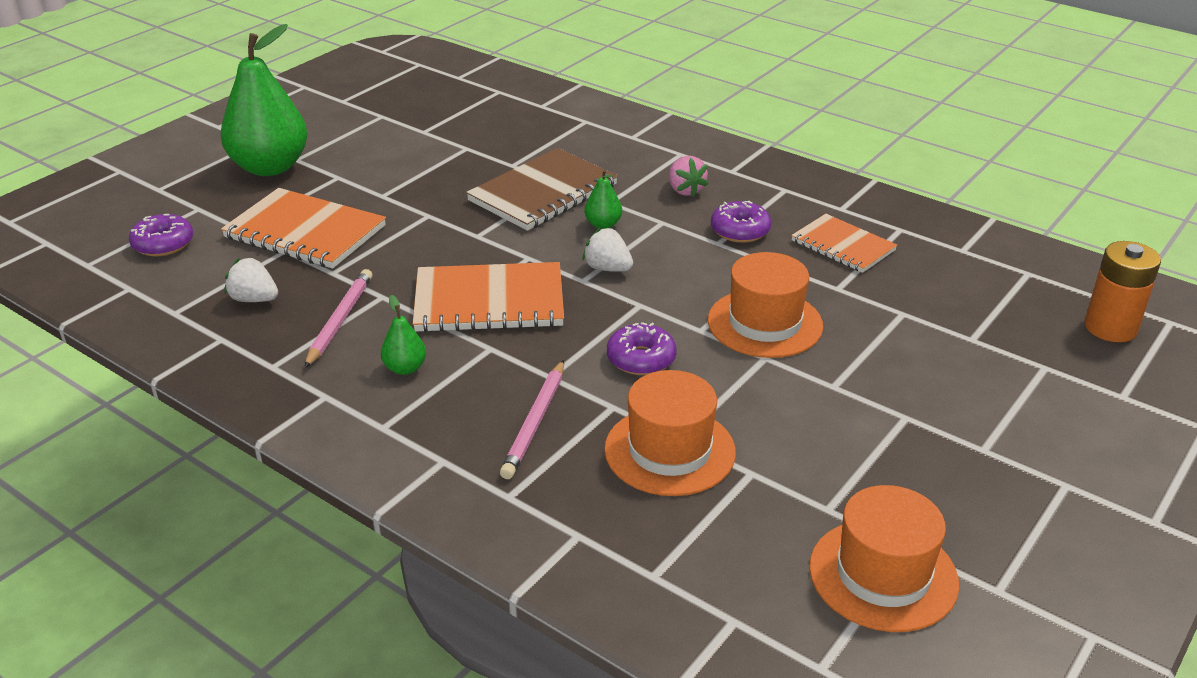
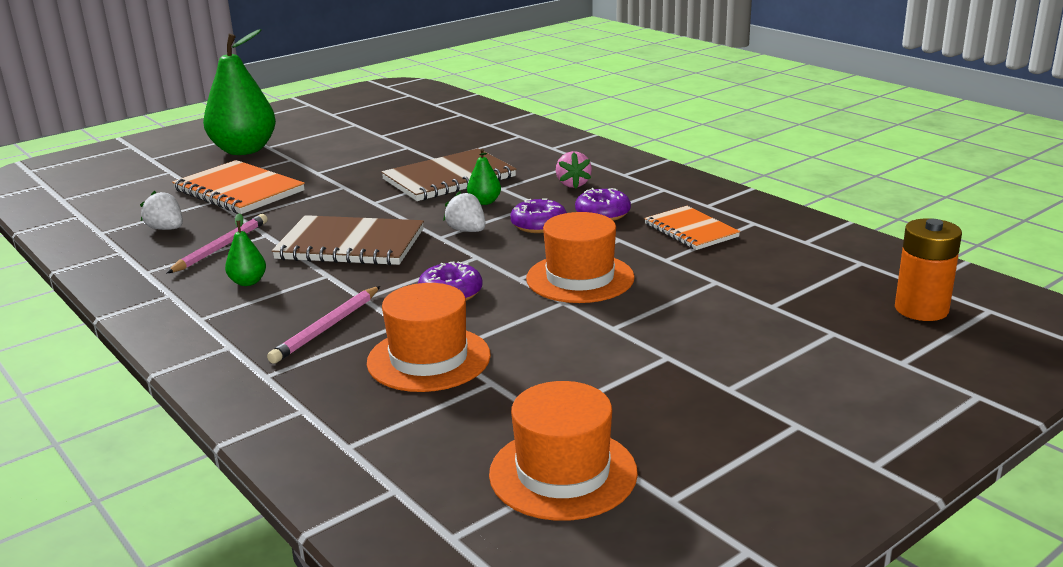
camera: 15 degrees right, 10 degrees down
(163, 244) = (127, 191): purple donut -> purple donut (539, 225)
(489, 302) = (350, 245): orange notebook -> brown notebook

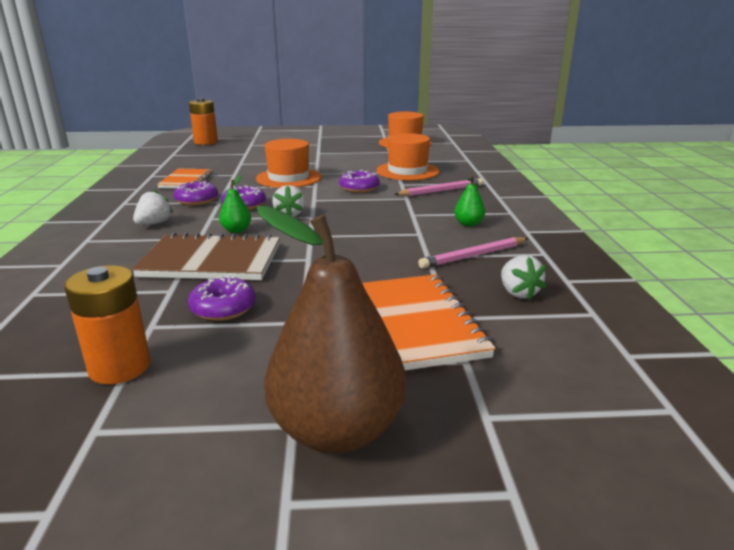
camera: 145 degrees left, 0 degrees up
(244, 150) = (337, 430): green pear -> brown pear
(350, 245) = (375, 228): brown notebook -> none
(381, 163) = (223, 308): none -> purple donut
(387, 135) = (120, 367): none -> orange battery
(573, 184) = (154, 224): pink strawberry -> white strawberry

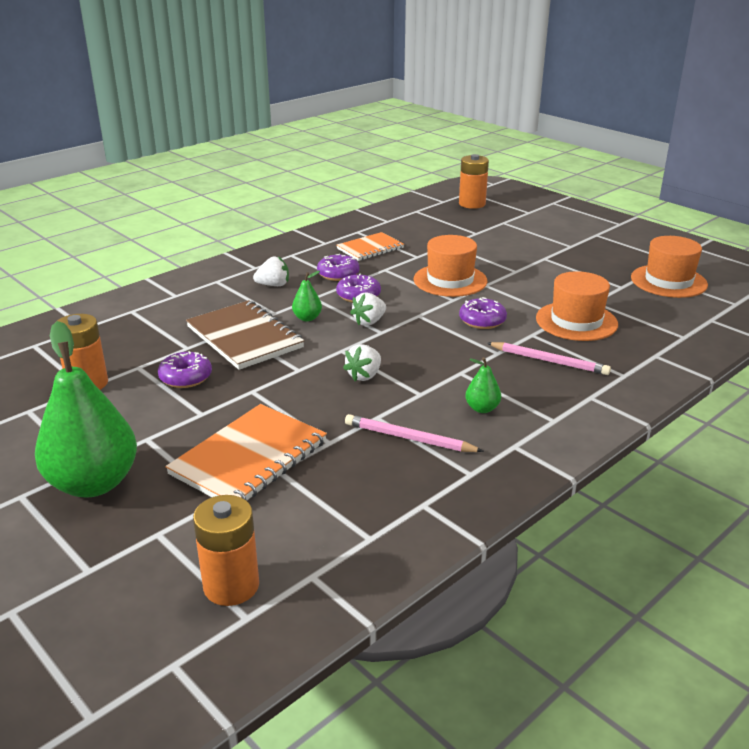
camera: 50 degrees right, 5 degrees up
(337, 430) = (94, 483): brown pear -> green pear
(518, 293) = (361, 486): white strawberry -> white strawberry (364, 375)
(615, 401) = (231, 586): none -> orange battery

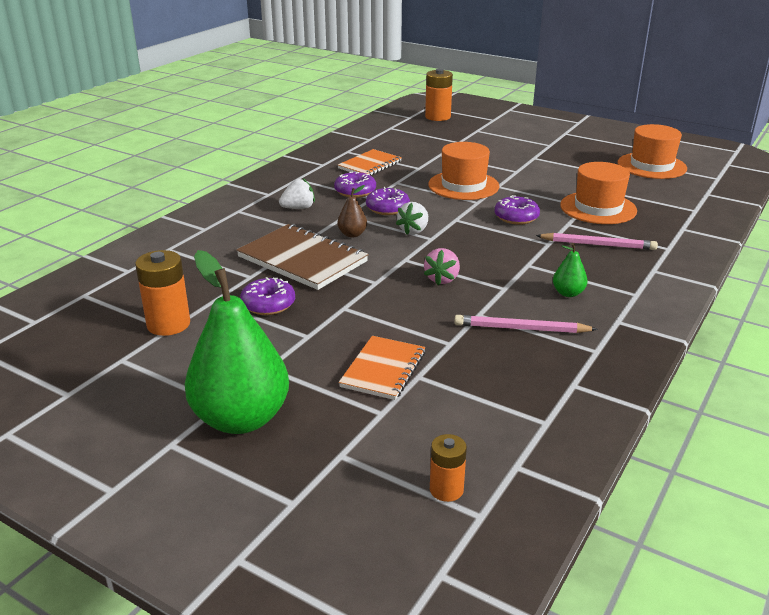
camera: 15 degrees left, 0 degrees up
(231, 586) = (446, 489): orange battery -> orange battery, size x0.61
(249, 458) = (383, 369): orange notebook -> orange notebook, size x0.64
(307, 318) = (352, 234): green pear -> brown pear
(364, 375) = (442, 279): white strawberry -> pink strawberry

